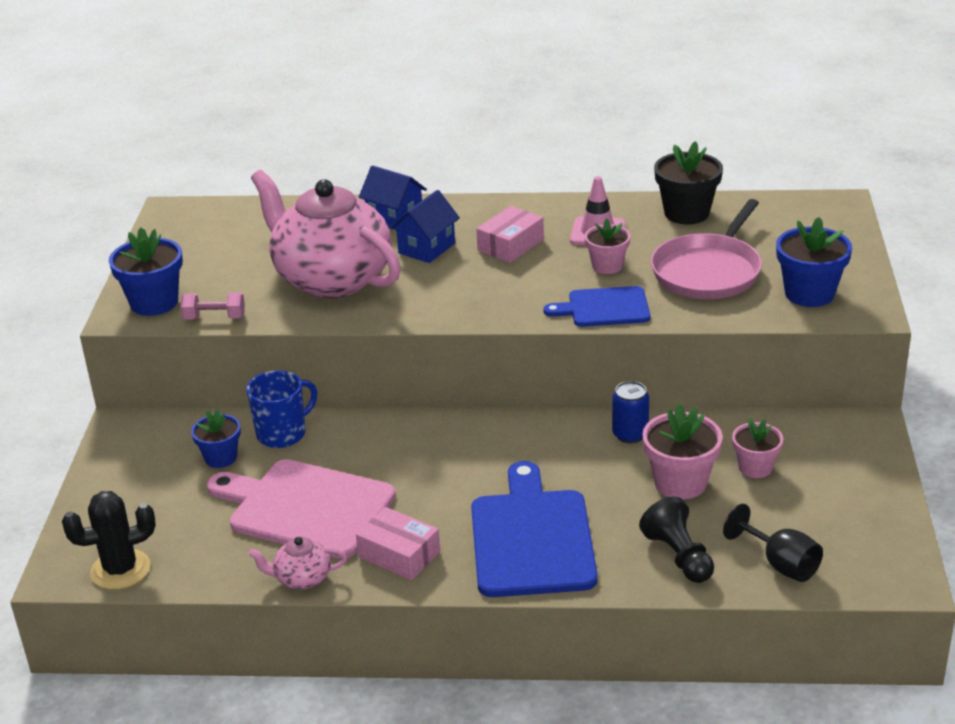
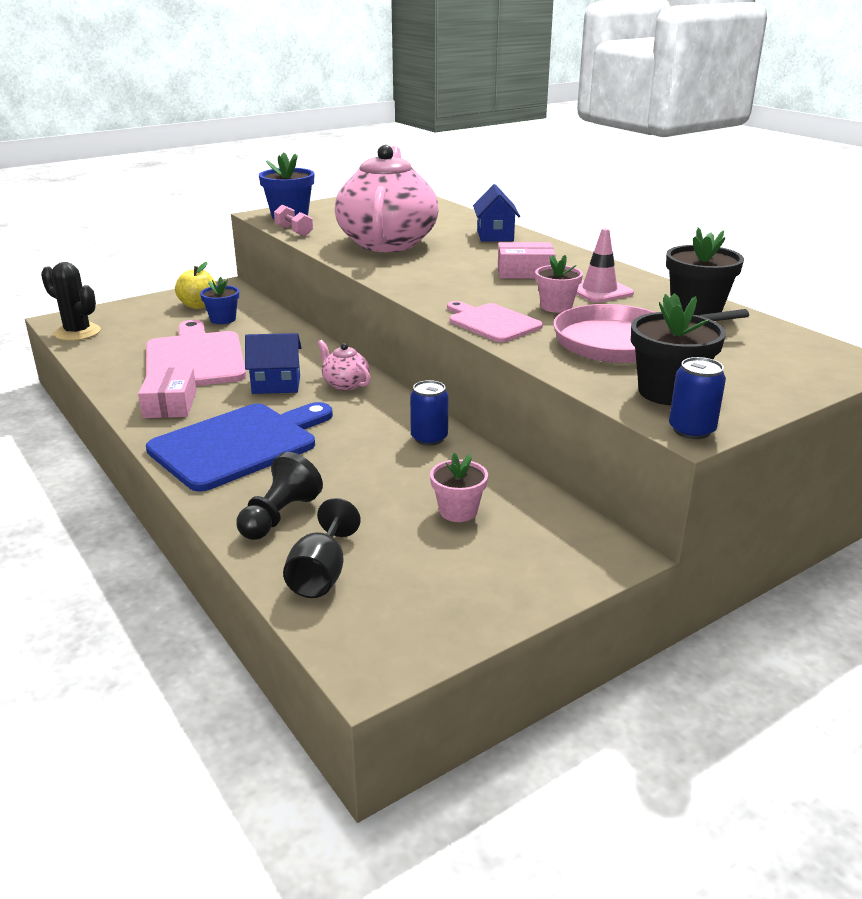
camera: 50 degrees right, 5 degrees down
(156, 462) = (198, 305): none -> yellow apple
(282, 433) = (270, 326): blue mug -> none
(302, 578) = (113, 383): pink teapot -> pink teapot (345, 384)
(426, 248) = (473, 253): blue house -> blue house (276, 385)
(604, 308) = (492, 322): blue cutting board -> pink cutting board
(680, 483) = (389, 482): pink flower pot -> none
(809, 293) = (668, 392): blue flower pot -> black flower pot
(871, 312) = (691, 430): none -> blue can

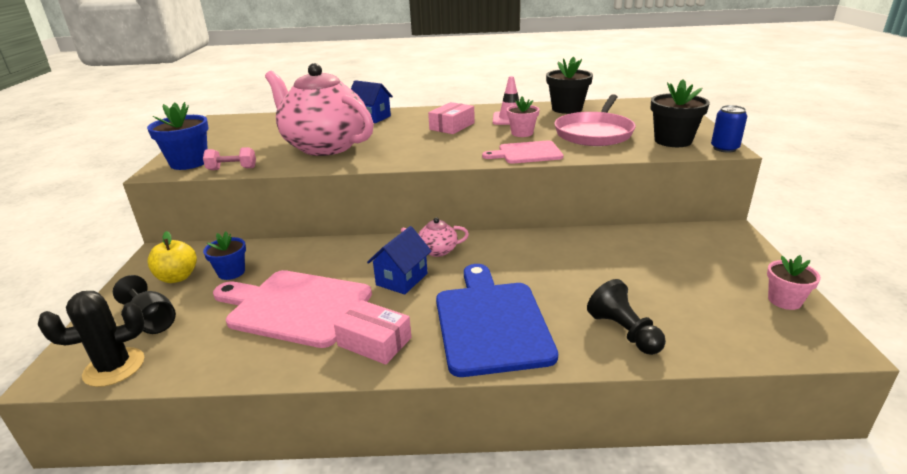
camera: 55 degrees left, 0 degrees up
(321, 574) = (716, 334): black goblet -> black goblet (152, 321)
(429, 438) = (553, 244): blue can -> none
(458, 511) = (659, 262): pink flower pot -> pink flower pot (784, 300)

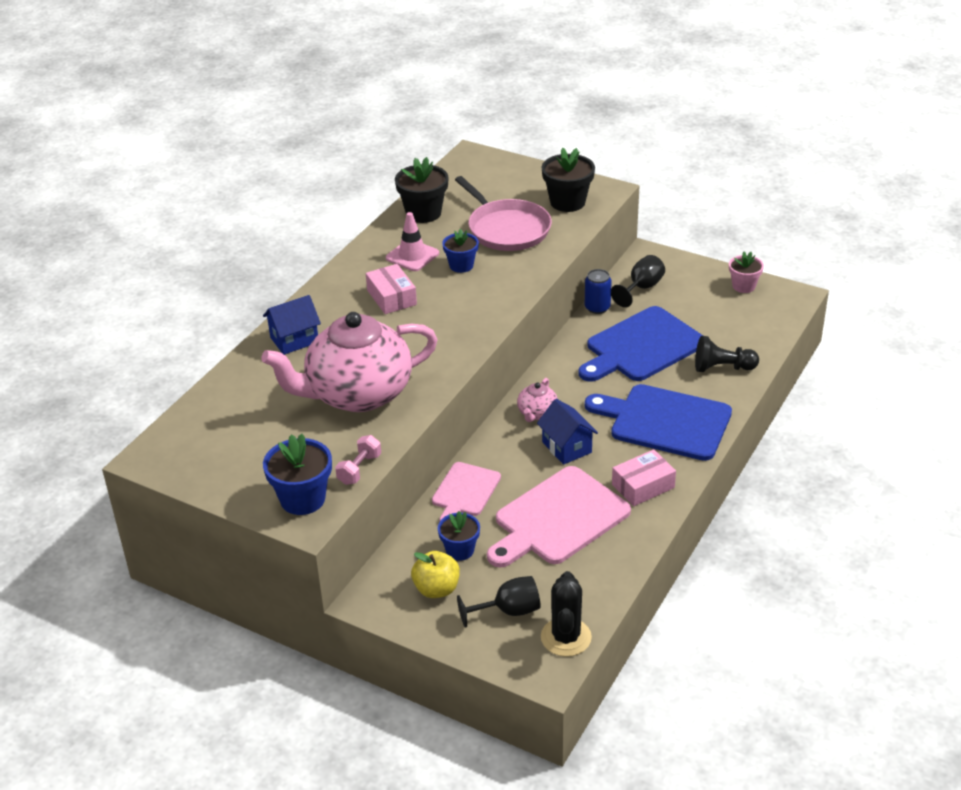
camera: 60 degrees left, 10 degrees up
(522, 133) = (461, 265): pink flower pot -> blue flower pot
(527, 153) = (514, 283): pink cutting board -> pink cutting board (465, 492)
(591, 271) = (641, 347): none -> blue cutting board
(677, 244) = (641, 288): none -> black goblet
(724, 148) = (607, 189): blue can -> blue can (597, 307)

